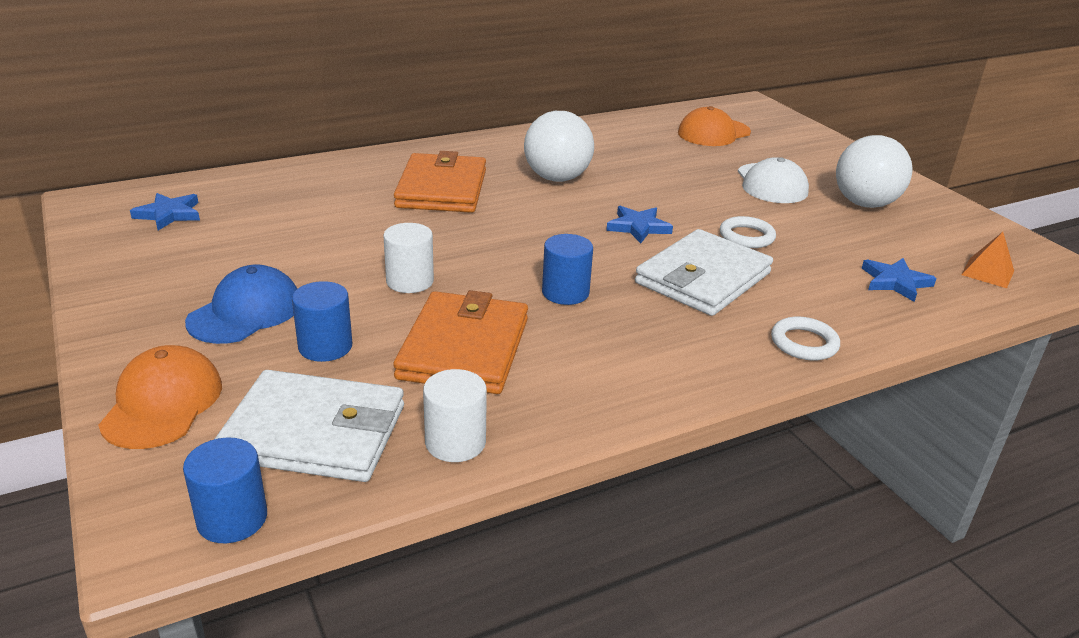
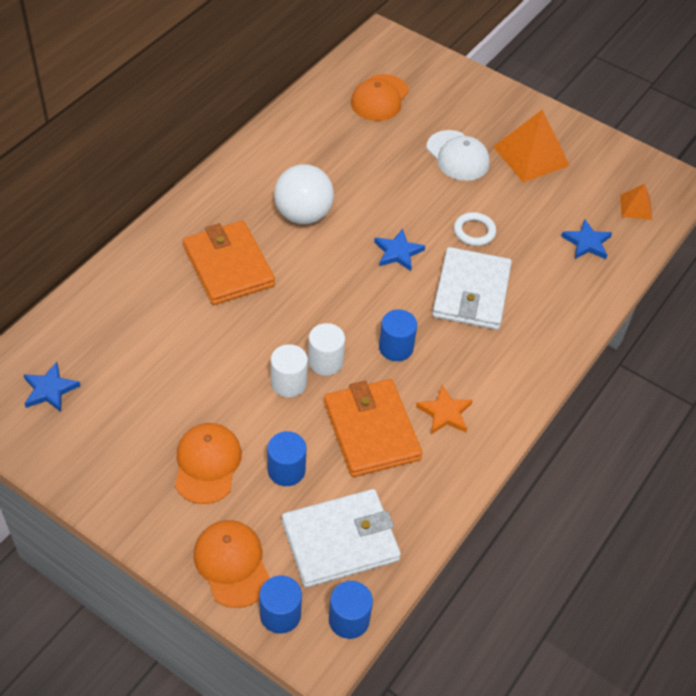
camera: 30 degrees left, 20 degrees up
(155, 475) = (280, 614): none -> blue cylinder
(245, 312) = (207, 464): blue cap -> orange cap
(455, 442) = (422, 508): white cylinder -> white cylinder (325, 361)
(575, 364) = (445, 413): none -> orange star
(804, 343) = (562, 330): white ring -> none
(864, 204) = (531, 156): white ball -> orange pyramid

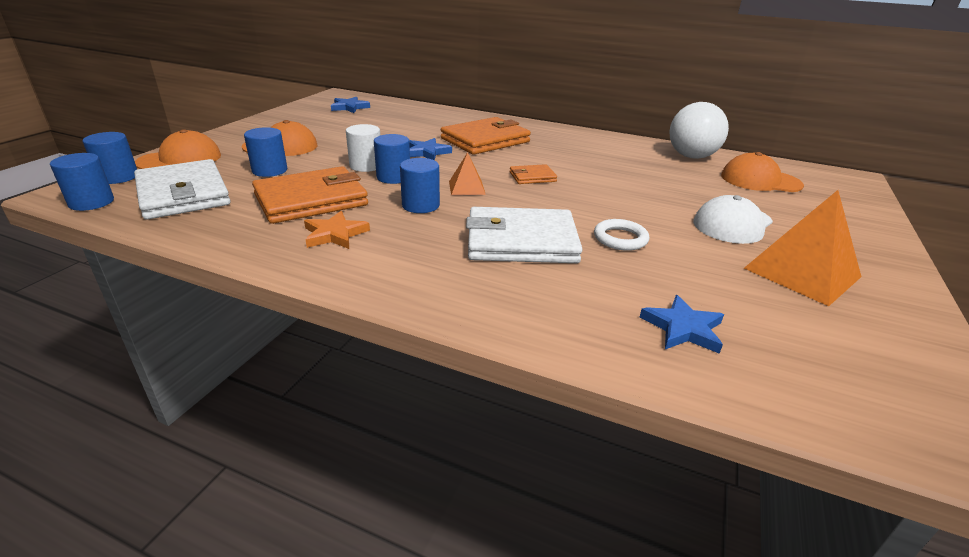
camera: 80 degrees right, 20 degrees down
(303, 215) = (565, 160): white ball -> white ball (691, 157)
(325, 361) = (393, 177): white cylinder -> blue cylinder
(344, 252) = (532, 177): none -> orange wallet
(398, 252) = (551, 200): blue star -> blue star (427, 152)
(636, 207) = (823, 383): orange pyramid -> orange pyramid (466, 187)

